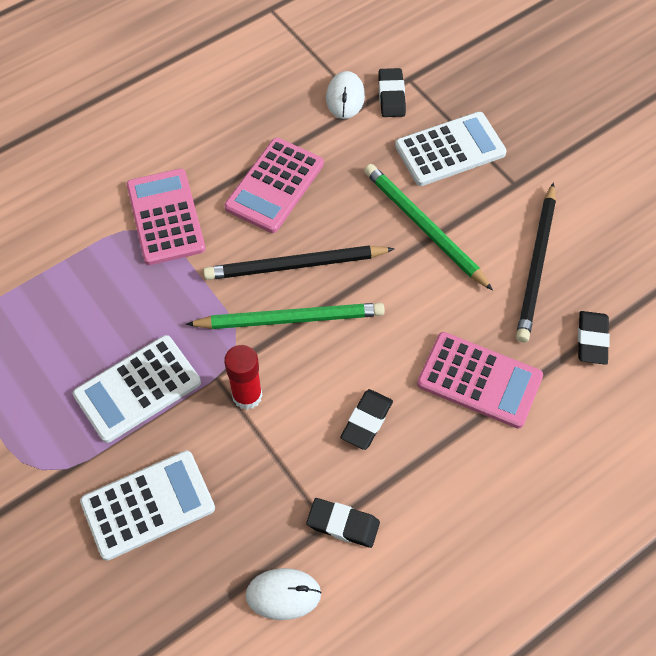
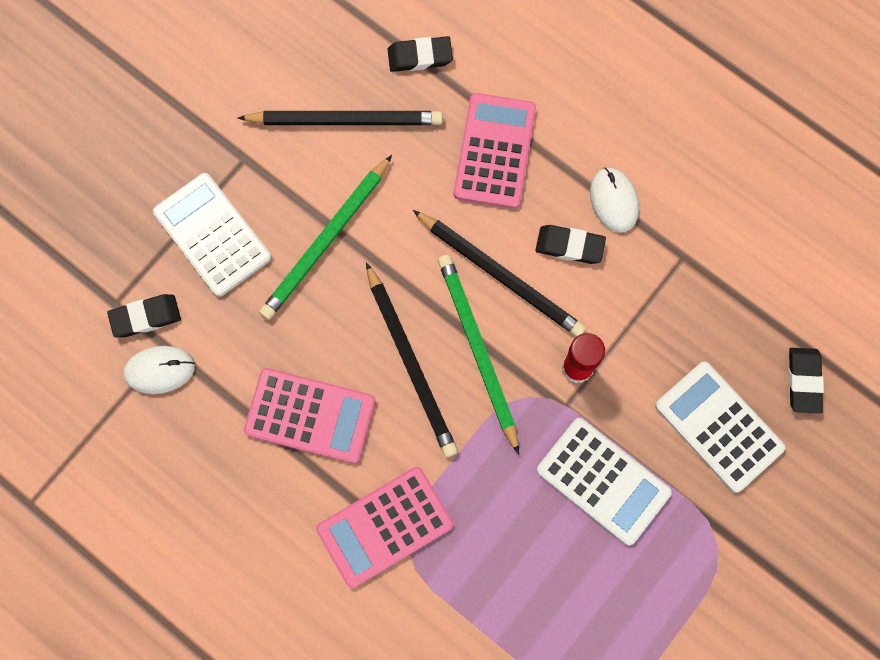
camera: 105 degrees left, 15 degrees up
(283, 594) = (759, 277): white mouse -> white mouse (614, 201)
(343, 524) = (678, 242): black eraser -> black eraser (803, 381)
(354, 354) = (501, 275): none -> black pencil

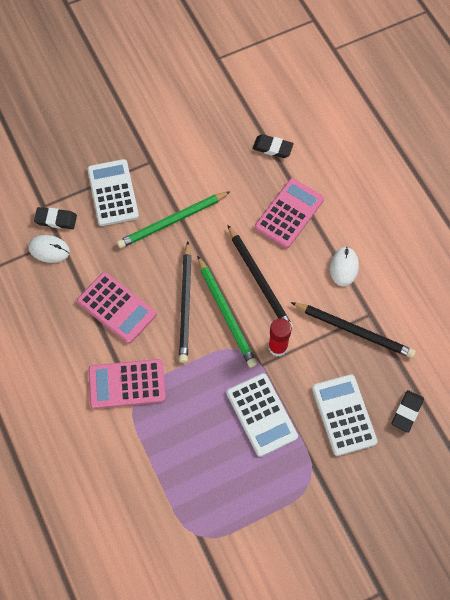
camera: 25 degrees right, 10 degrees down
(345, 120) = (215, 164): black pencil -> black pencil (354, 331)
(477, 350) = (226, 313): green pencil -> green pencil turned 150 degrees clockwise
(569, 246) = (306, 280): black eraser -> none

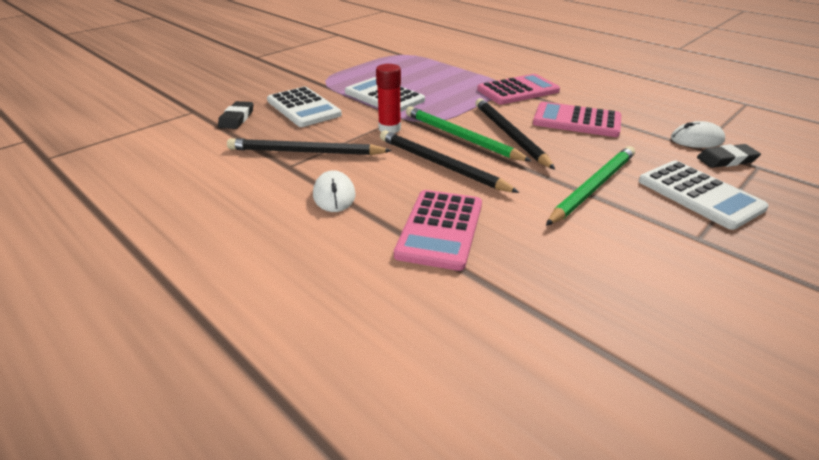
camera: 160 degrees right, 30 degrees down
(272, 148) = (527, 309): black eraser -> none

